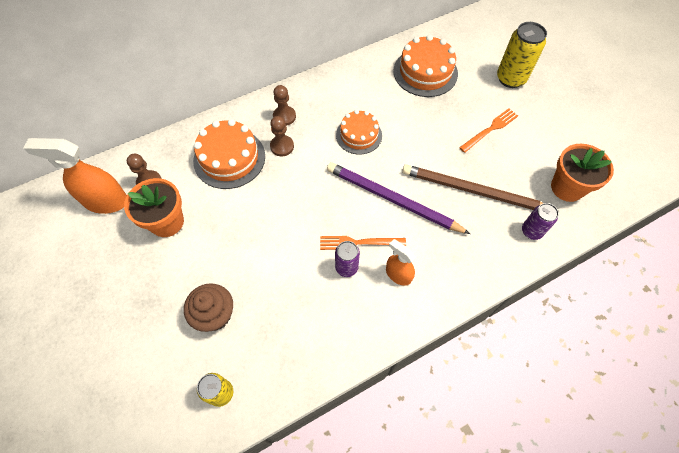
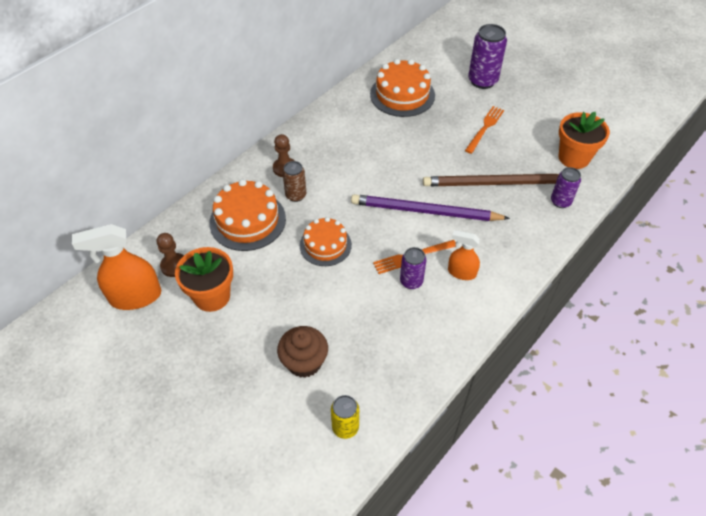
camera: 20 degrees left, 10 degrees down
(282, 146) = (296, 195): brown pawn -> brown can
(359, 135) = (366, 165): orange cake -> orange cake (325, 245)
(510, 79) = (482, 81): yellow can -> purple can

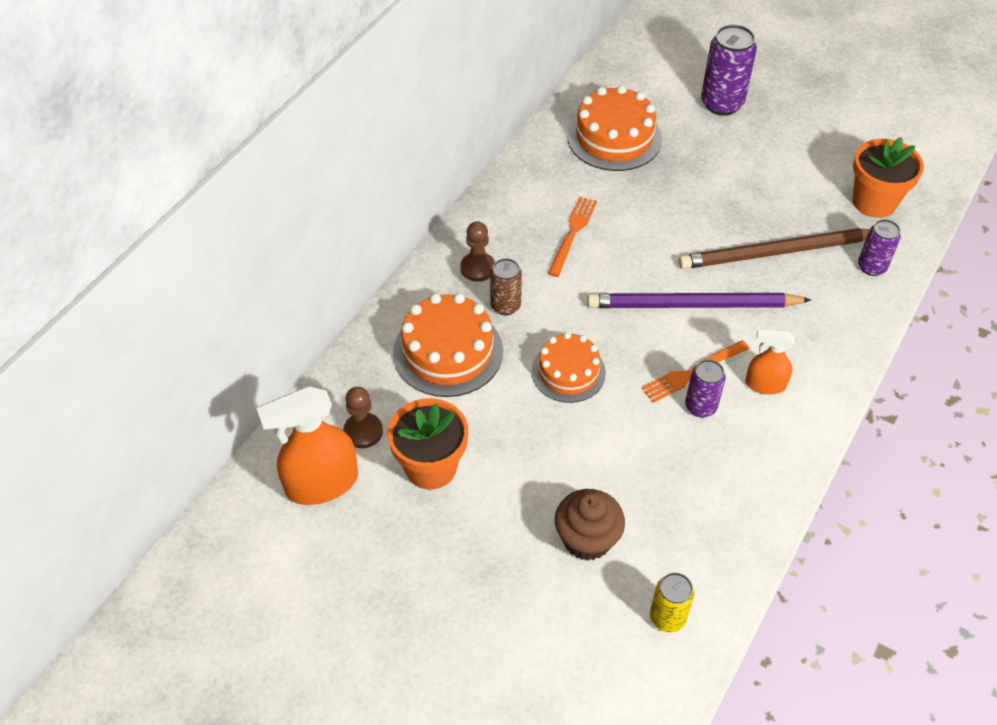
camera: 10 degrees left, 0 degrees up
(485, 128) = (743, 174): orange fork -> orange fork (572, 234)

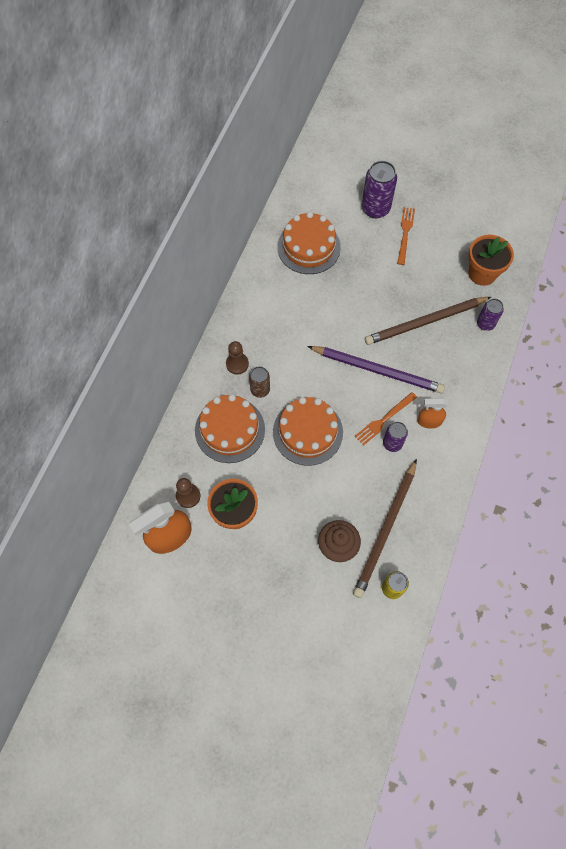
camera: 10 degrees left, 15 degrees up
(568, 372) = (307, 432): orange cake -> orange cake, size x1.50
(572, 234) = (293, 328): orange fork -> orange fork (405, 234)
(670, 528) = (385, 530): none -> brown pencil
(692, 305) = (377, 370): purple pencil -> purple pencil turned 150 degrees counterclockwise

